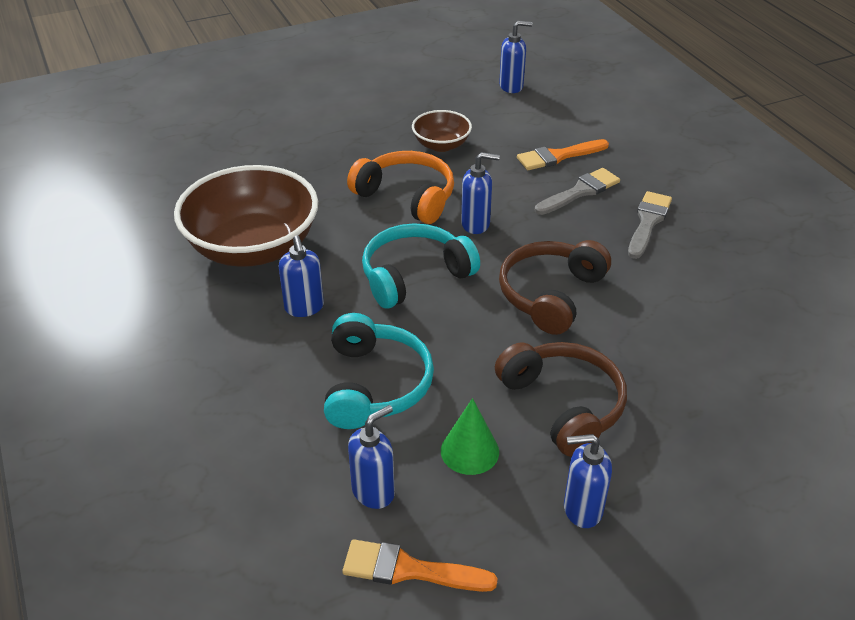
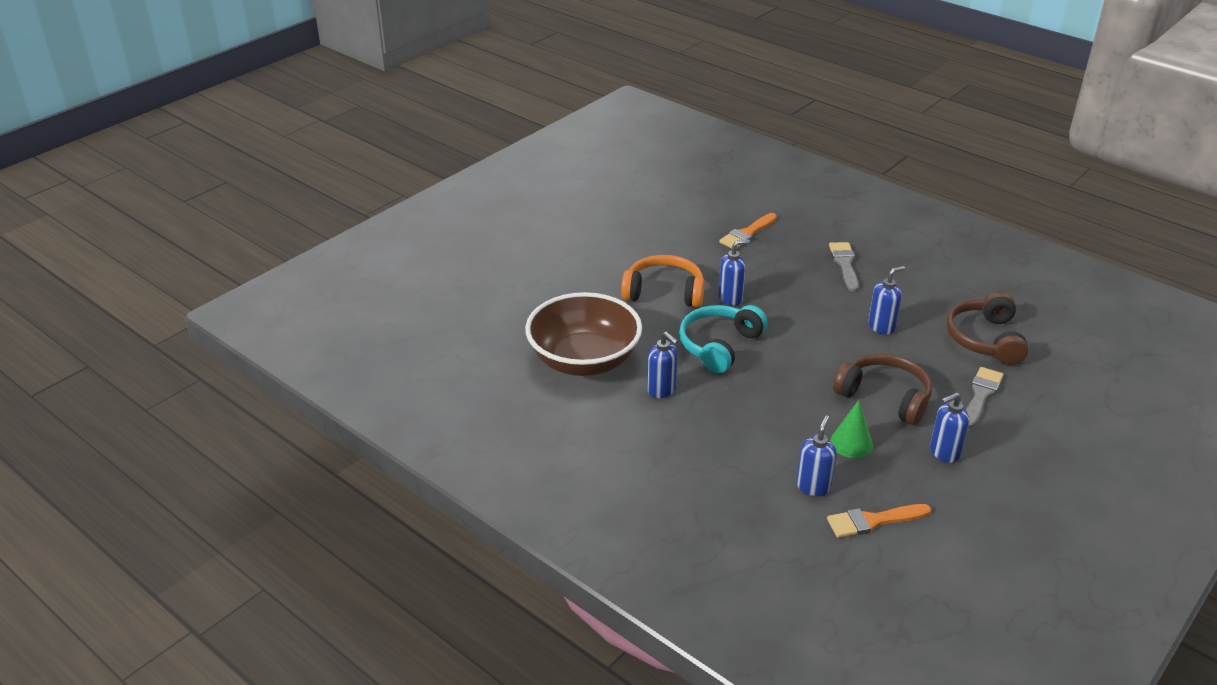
camera: 25 degrees left, 5 degrees down
(374, 385) = (756, 424): turquoise headphones -> none
(441, 145) = (655, 247): brown bowl -> none
(511, 86) = (669, 189): blue soap dispenser -> blue soap dispenser (881, 327)
(551, 295) = (821, 331): brown headphones -> brown headphones (985, 339)
(580, 191) = (783, 255): grey brush -> grey brush (981, 395)

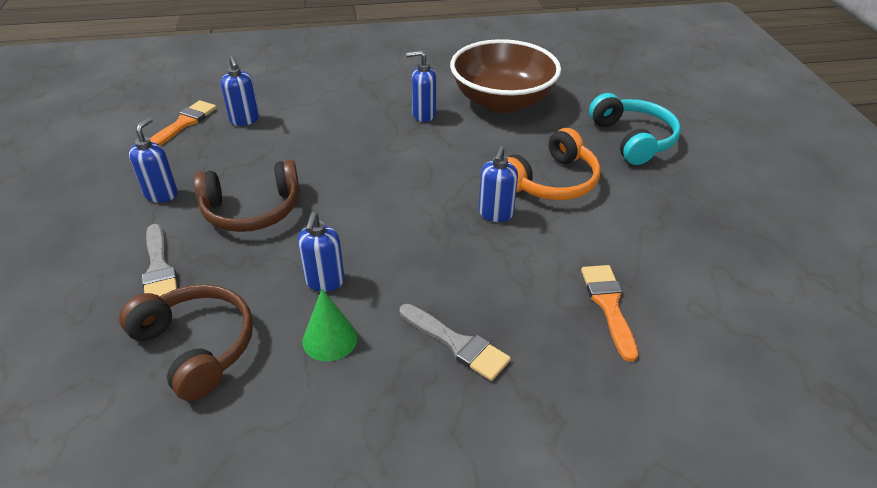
camera: 130 degrees right, 5 degrees up
(719, 346) = (436, 167): turquoise headphones -> turquoise headphones (633, 139)
(851, 443) = (245, 159): green cone -> green cone (330, 339)

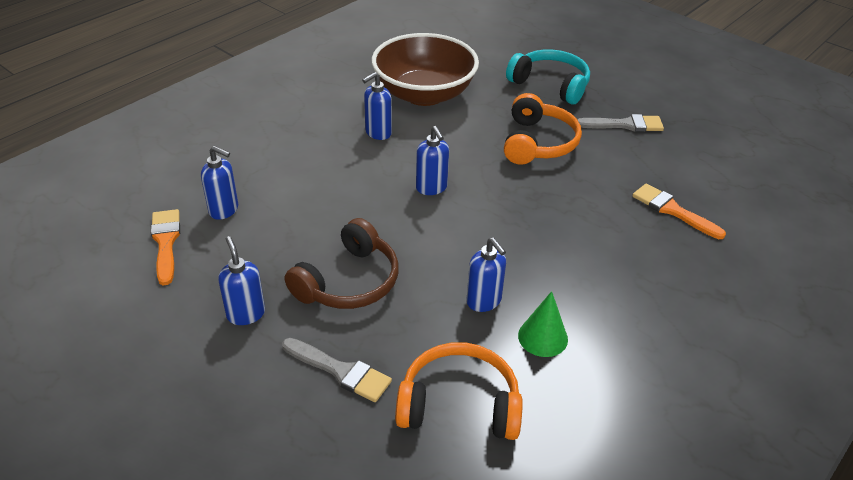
camera: 40 degrees left, 0 degrees up
(196, 347) = (459, 404): brown headphones -> orange headphones
(457, 344) = (622, 288): grey brush -> grey brush (625, 125)
(495, 214) = (532, 186): blue soap dispenser -> blue soap dispenser (431, 188)

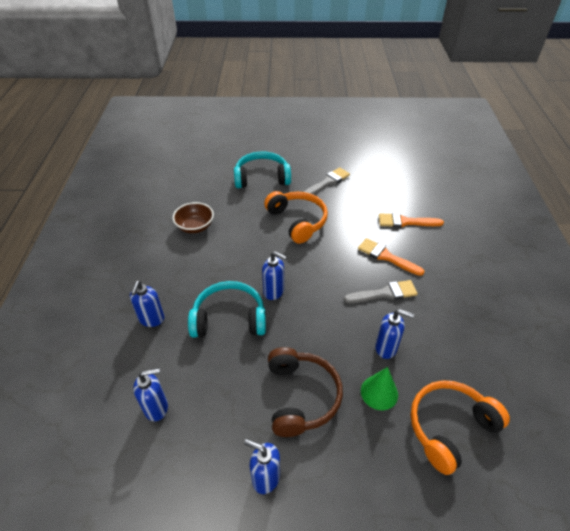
camera: 40 degrees left, 5 degrees up
(166, 242) = (141, 470): orange brush -> orange brush (386, 256)
(341, 371) = (369, 465): grey brush -> grey brush (384, 293)
(361, 184) = (229, 318): none -> turquoise headphones
(378, 133) = (197, 273): blue soap dispenser -> blue soap dispenser (151, 319)
(424, 94) = (195, 226): brown bowl -> brown bowl, size x0.49
(543, 337) = (437, 347): green cone -> green cone (379, 392)

